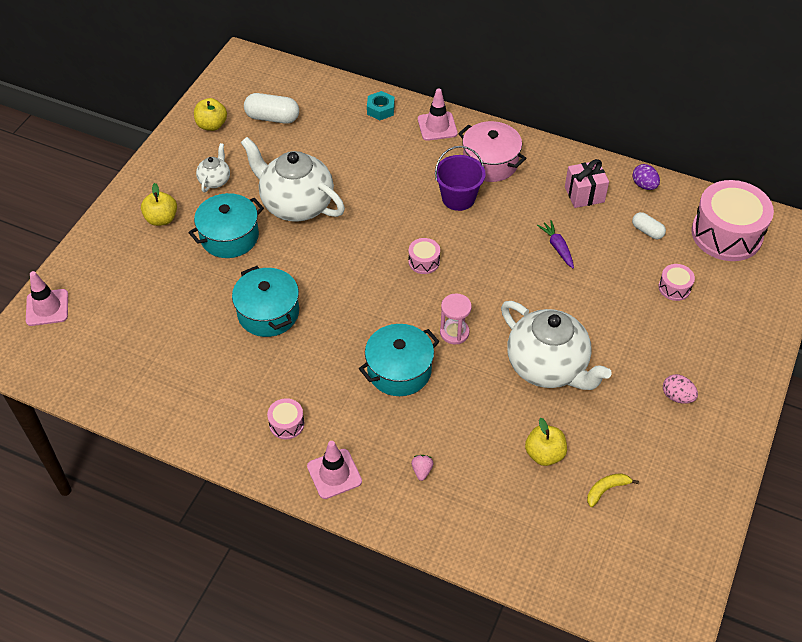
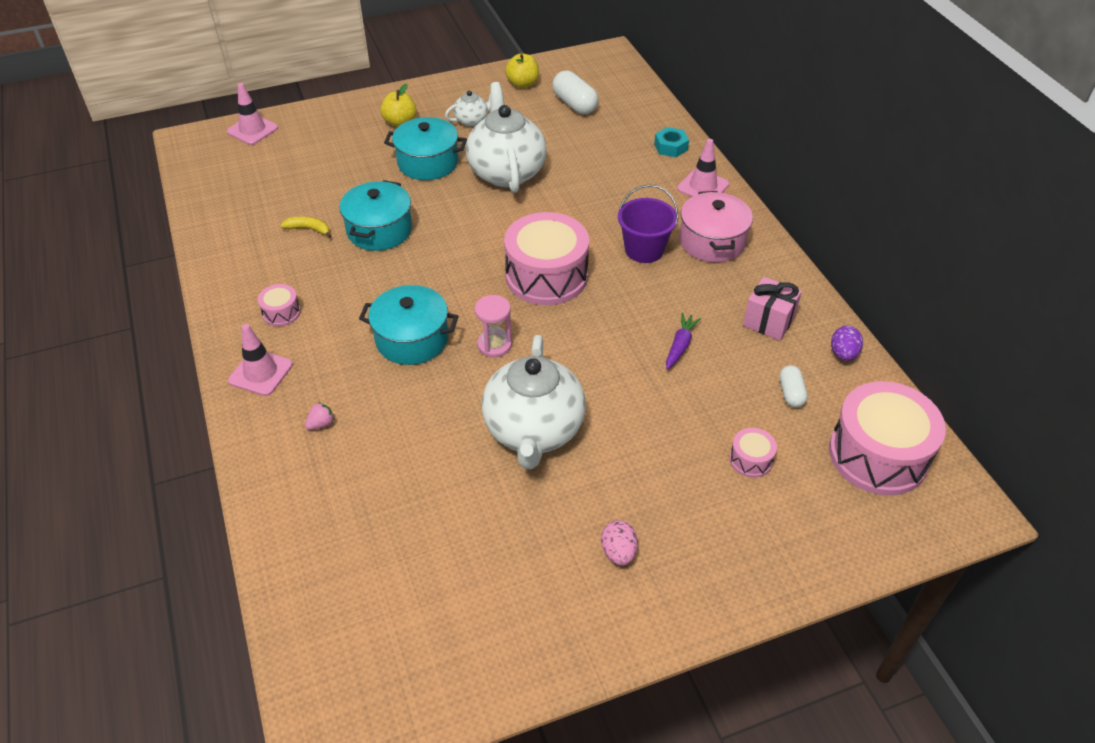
camera: 45 degrees right, 5 degrees down
(424, 261) = (546, 276): pink drum -> pink drum, size x2.27
(544, 454) = (431, 495): yellow apple -> none
(606, 489) = (440, 570): yellow banana -> yellow banana (309, 229)

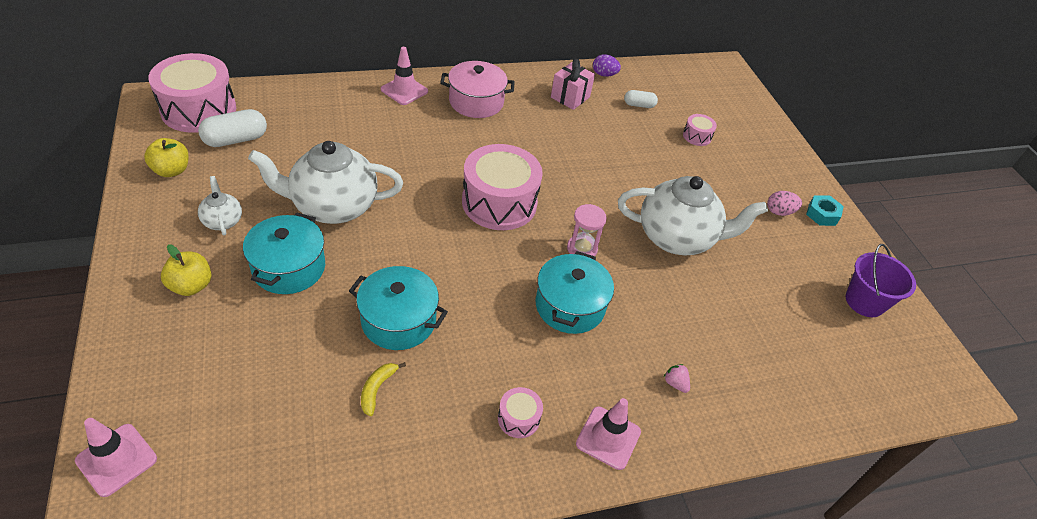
camera: 90 degrees left, 0 degrees up
(644, 250) = (477, 139): purple bucket -> purple bucket (864, 301)
(670, 147) = (340, 95): turquoise nut -> turquoise nut (822, 214)
(680, 345) = (591, 144): purple carrot -> none
(878, 455) = (689, 85): pink drum -> pink drum (198, 109)

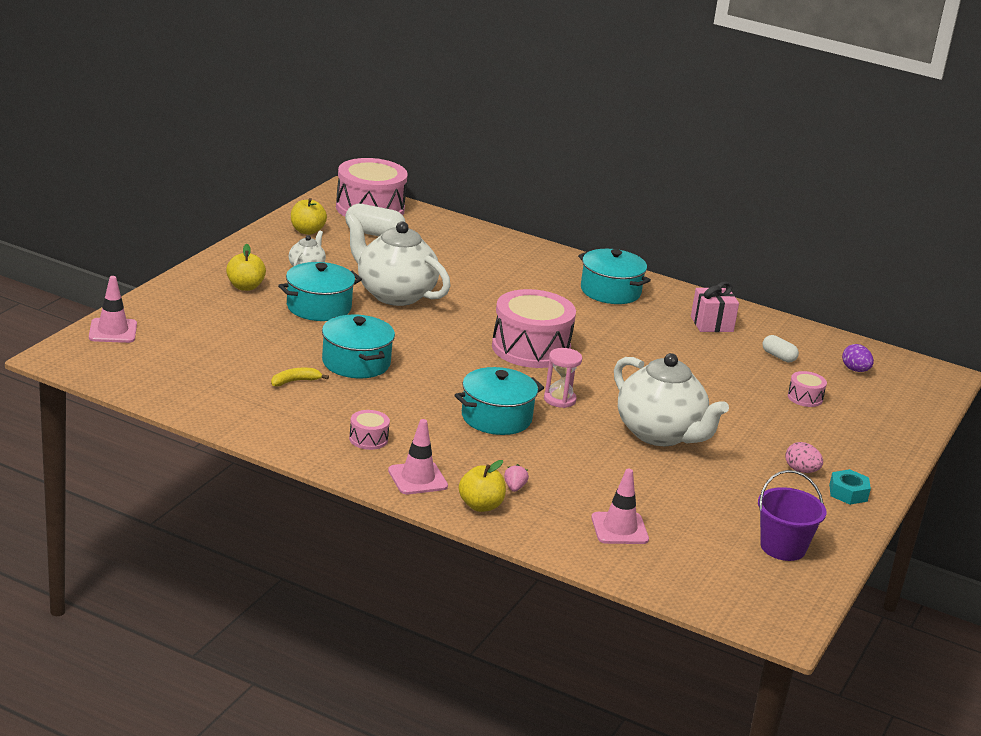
camera: 45 degrees right, 20 degrees down
(404, 90) = (554, 260): pink traffic cone -> pink traffic cone (619, 529)
(476, 102) = (610, 291): pink pot -> turquoise pot
(604, 74) = (778, 326): purple egg -> purple egg (855, 370)
(683, 430) = (480, 506): none -> yellow apple

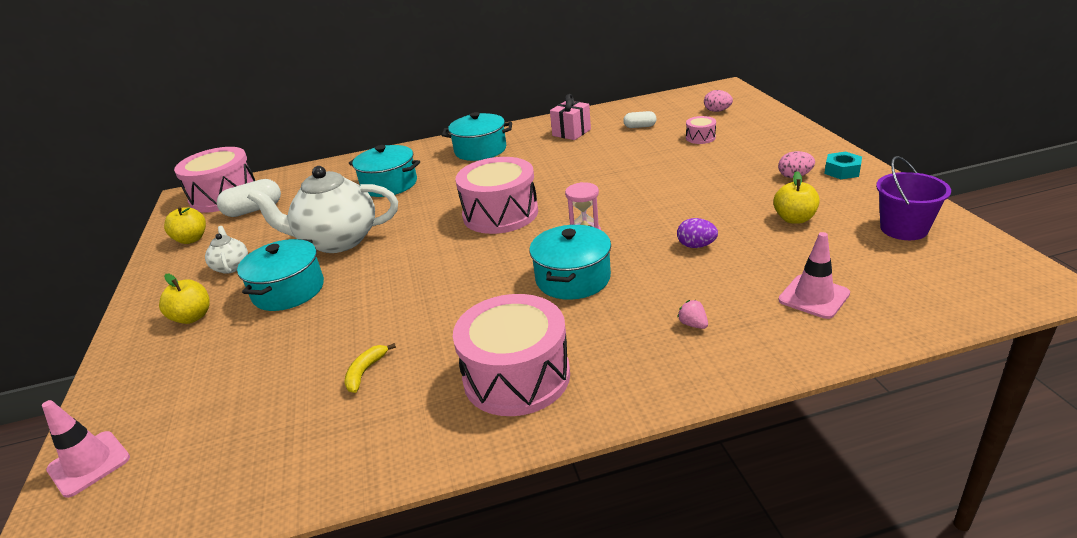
camera: 35 degrees left, 5 degrees up
(356, 363) = (393, 314): turquoise pot -> turquoise pot (389, 184)
(368, 439) = (516, 376): pink drum -> pink drum, size x2.27
(417, 478) = (618, 380): pink traffic cone -> none
(480, 506) = (705, 362): yellow apple -> yellow apple (794, 219)
(660, 434) = (686, 211): white teapot -> none
(855, 370) = (687, 109): purple egg -> purple egg (696, 246)
(878, 388) = (717, 111): none -> pink egg

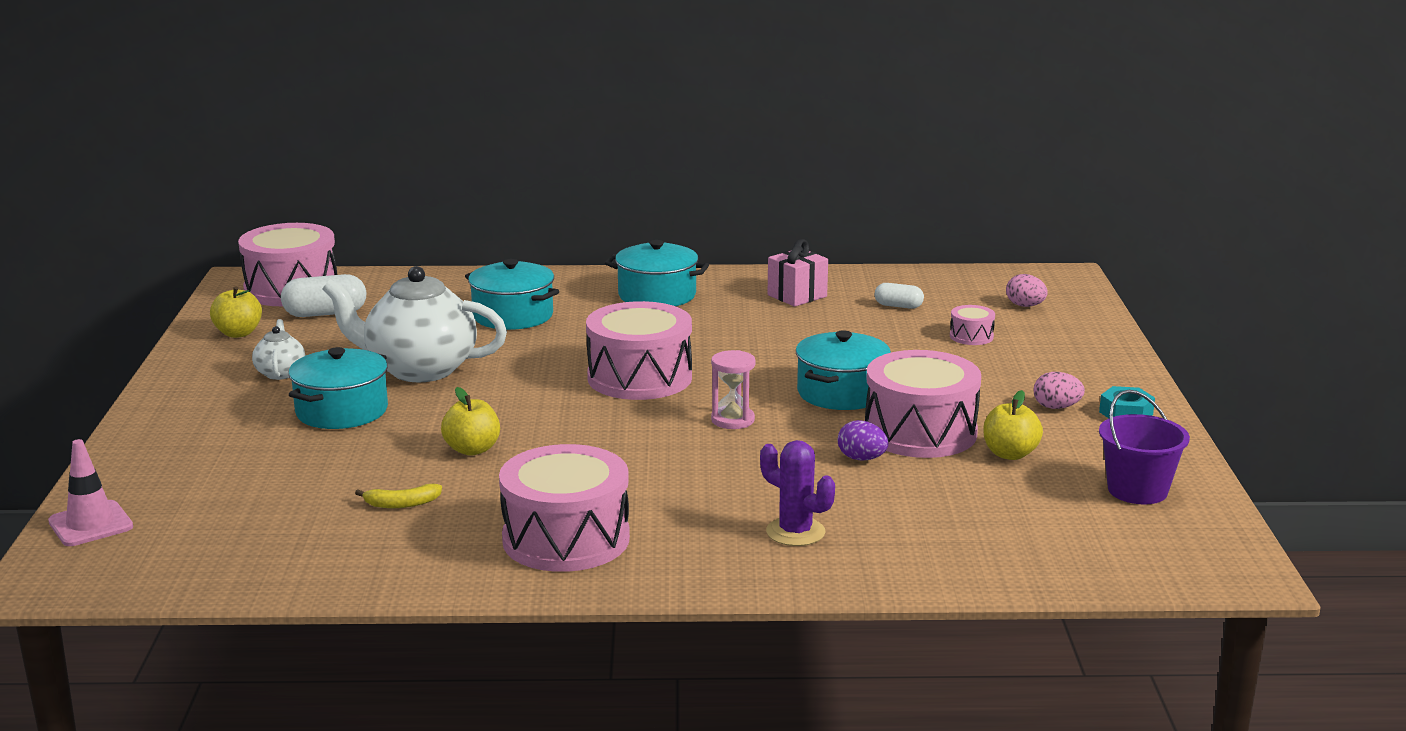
camera: 10 degrees right, 10 degrees down
(192, 317) = (222, 416): yellow apple -> yellow apple (472, 450)
(365, 372) = (402, 504): yellow banana -> yellow banana turned 135 degrees counterclockwise
(573, 278) = (686, 463): turquoise pot -> turquoise pot (841, 393)
(693, 324) = (795, 532): pink strawberry -> purple cactus
(721, 215) = (920, 432): none -> pink drum
(814, 297) = (958, 534): pink traffic cone -> none

